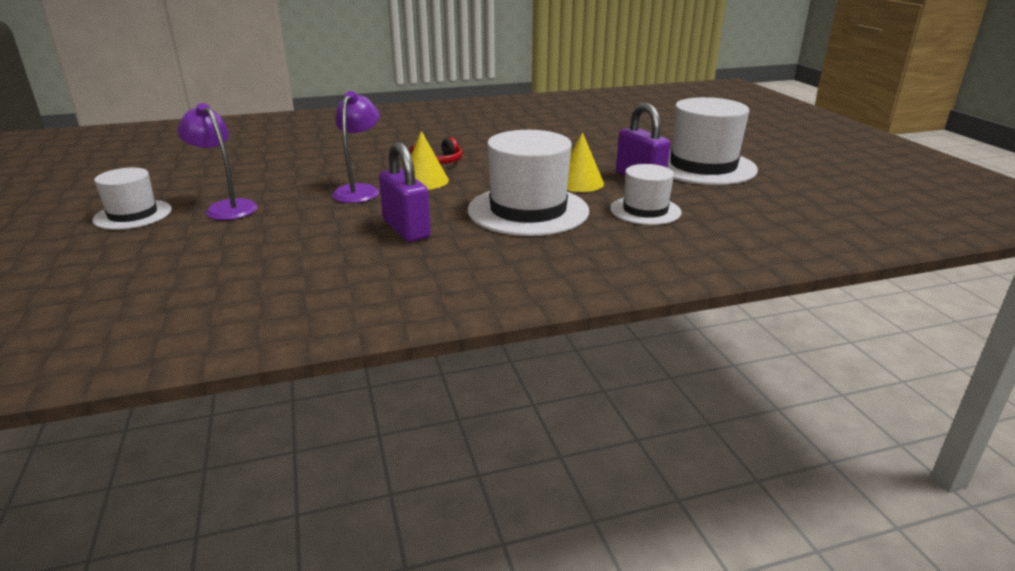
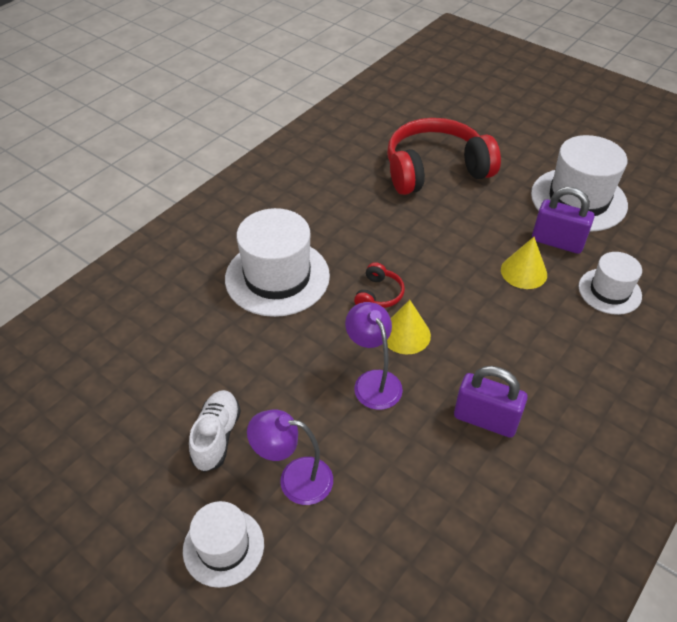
camera: 35 degrees left, 20 degrees up
(219, 179) = (217, 437): none -> white shoe
(528, 210) = (536, 337): white hat -> white hat (277, 277)
(593, 129) = (435, 170): none -> red headphones

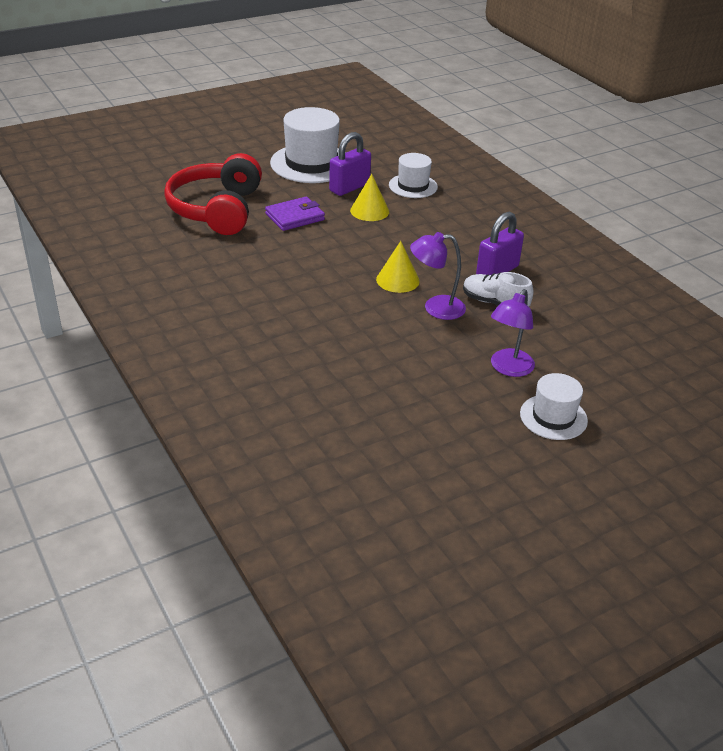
camera: 70 degrees left, 10 degrees down
(217, 437) = (448, 399): white shoe -> white shoe (494, 303)
(277, 277) = (285, 326): white hat -> none
(379, 294) = (346, 280): red headphones -> none
(465, 222) = (295, 217): none -> purple wallet

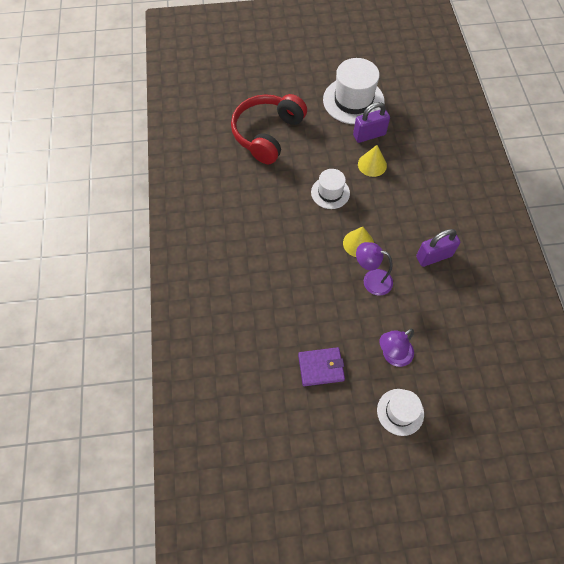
camera: 25 degrees right, 25 degrees up
(295, 217) = (317, 156): purple wallet -> purple wallet (321, 367)
(413, 186) = (416, 146): white hat -> white hat (330, 192)
(494, 303) = (415, 288): white shoe -> none

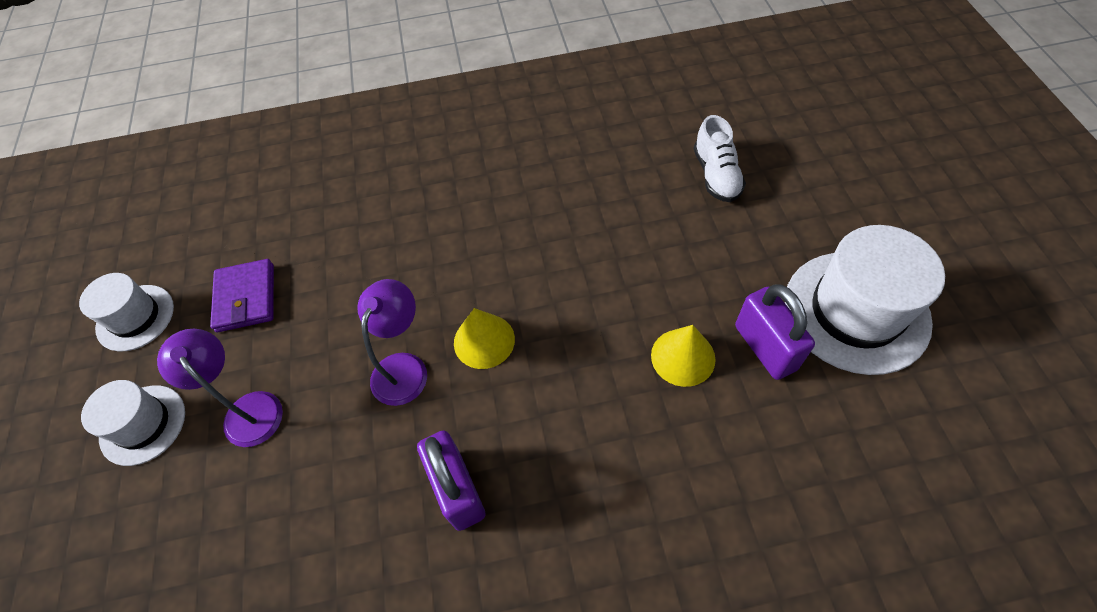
camera: 90 degrees right, 5 degrees down
(267, 134) = (716, 175): red headphones -> white shoe
(330, 192) = (597, 285): white hat -> white hat (135, 317)

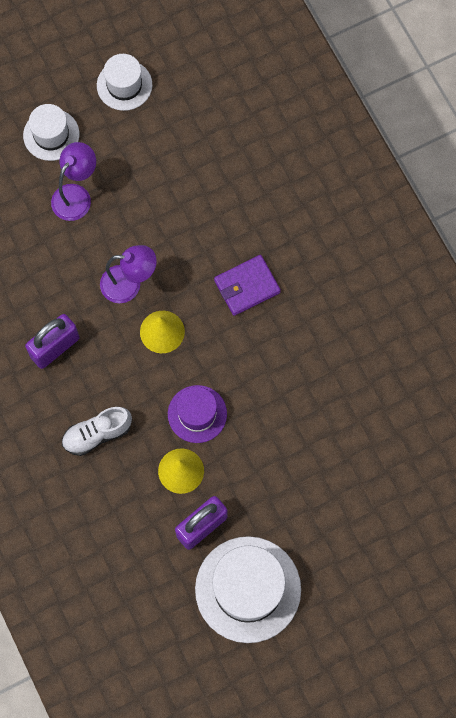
camera: 70 degrees right, 15 degrees up
(246, 298) = (157, 153): purple wallet -> purple wallet (247, 286)
(608, 322) = (197, 414): none -> purple hat
(716, 175) = (359, 472): white shoe -> white shoe (97, 434)

